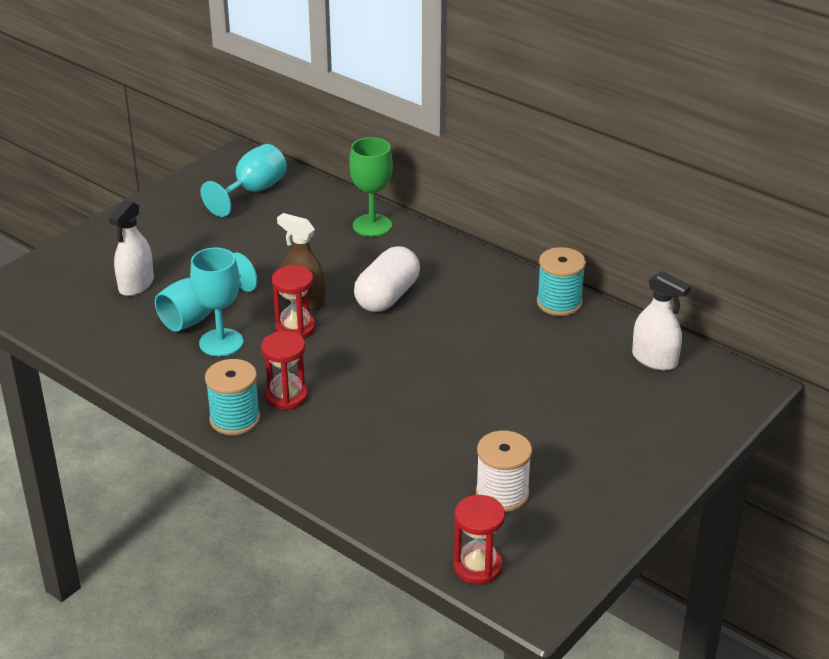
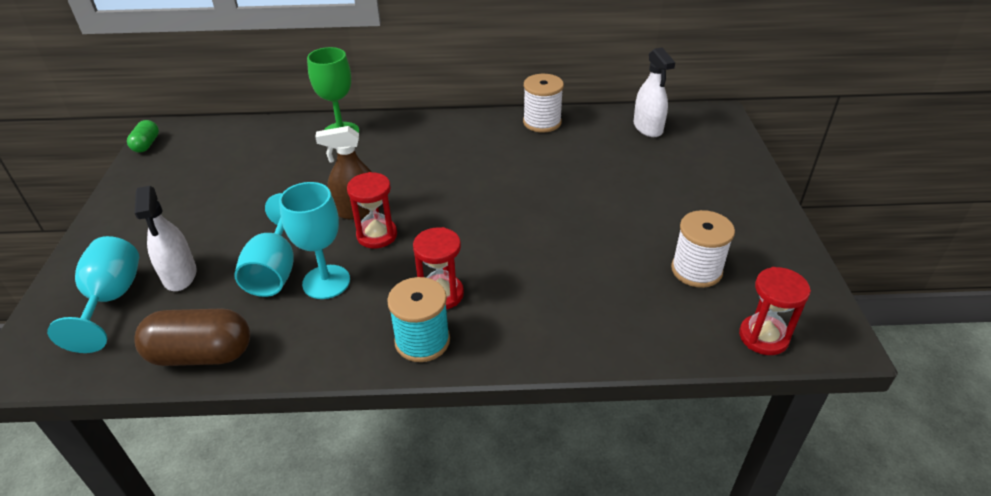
camera: 40 degrees left, 5 degrees up
(96, 346) = (201, 354): none -> brown capsule
(216, 164) = (146, 144): none -> green capsule
(253, 191) = (206, 151): turquoise goblet -> turquoise goblet (111, 299)
(387, 296) = (419, 175): white capsule -> none
(559, 303) = (542, 122): turquoise spool -> white spool
(654, 359) = (648, 128): white spray bottle -> white spray bottle turned 75 degrees clockwise

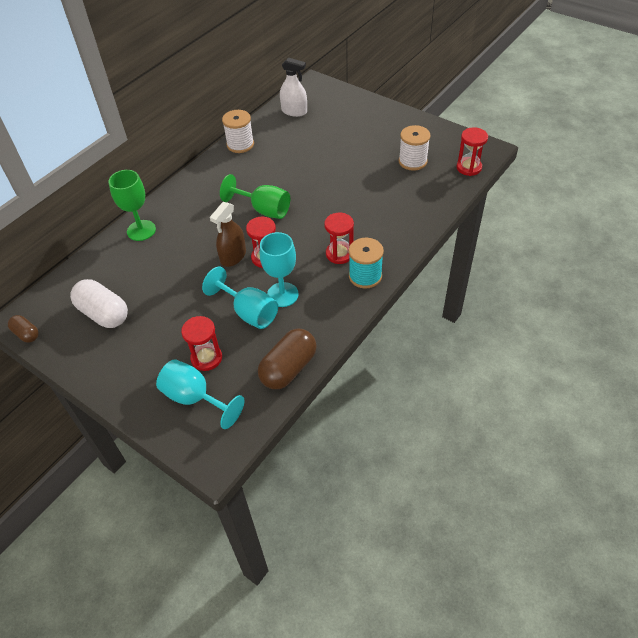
camera: 50 degrees left, 10 degrees up
(146, 144) = (26, 334): green capsule -> brown capsule
(180, 275) = (206, 358): white spray bottle -> red hourglass
(203, 172) = (104, 313): none -> white capsule
(455, 192) = (263, 210): none -> green goblet

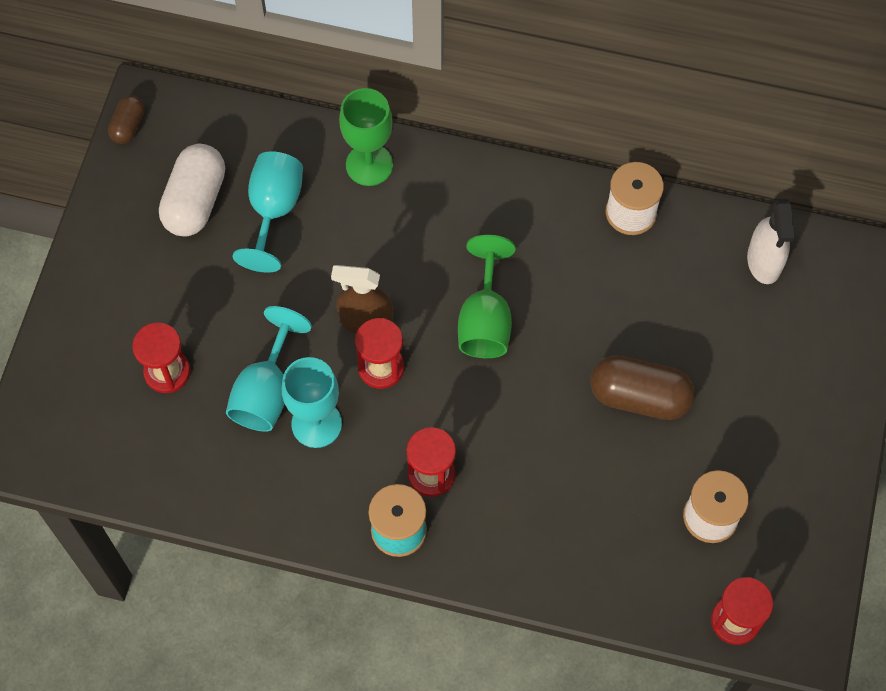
camera: 65 degrees right, 15 degrees up
(195, 398) = (99, 388): turquoise goblet -> turquoise goblet (274, 211)
(288, 368) = (186, 487): brown capsule -> brown capsule (639, 397)

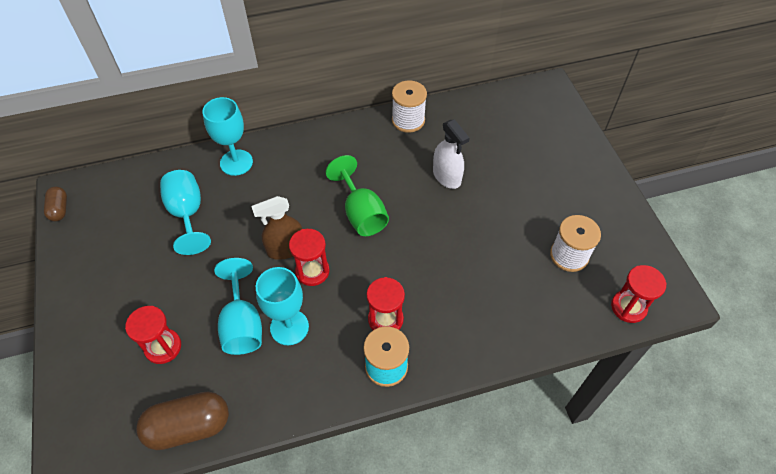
camera: 30 degrees left, 10 degrees down
(195, 201) = (130, 232): white capsule -> none
(369, 165) = (236, 162): green goblet -> turquoise goblet
(639, 397) = (481, 211): brown capsule -> brown capsule (189, 427)
(764, 261) = (497, 112): white spray bottle -> white spray bottle (447, 176)

